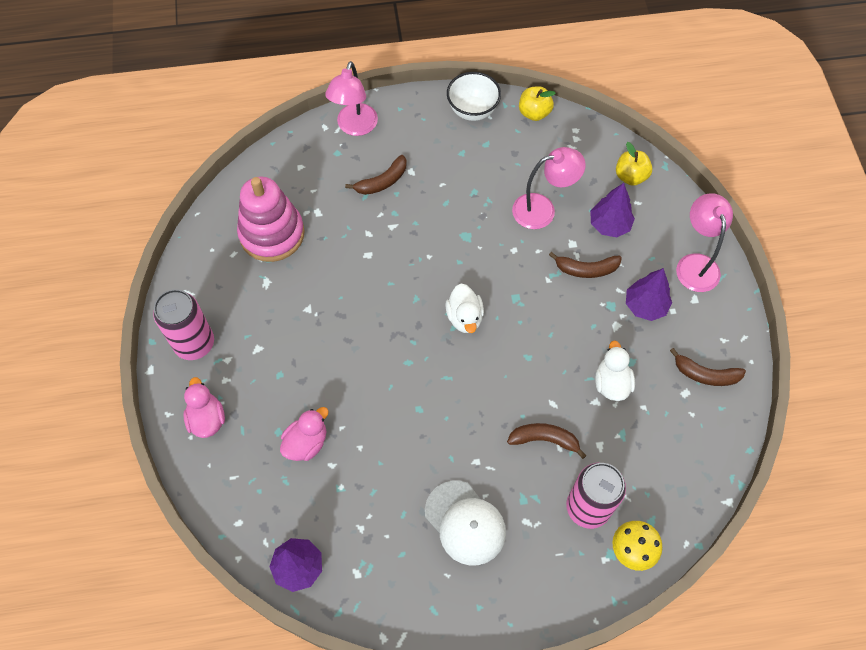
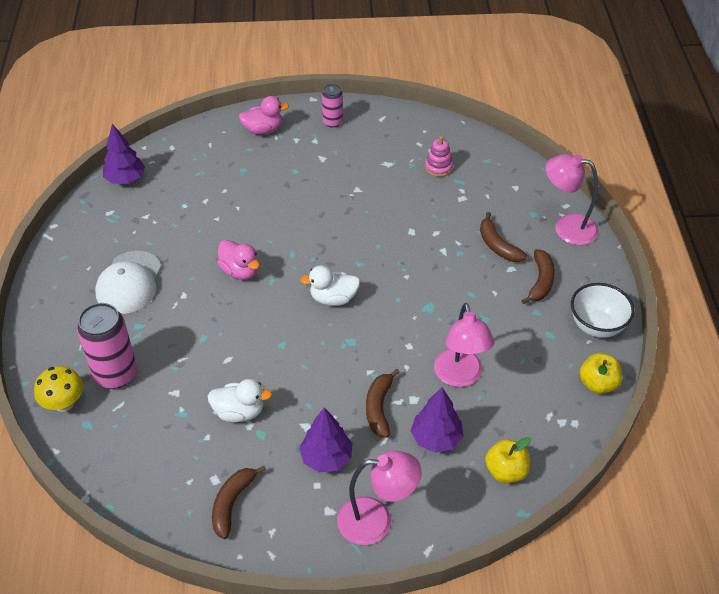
camera: 95 degrees right, 15 degrees down
(194, 343) = (332, 122): pink can -> pink can, size x0.57
(272, 234) = (438, 167): pink stacking toy -> pink stacking toy, size x0.45
(306, 443) = (228, 186): pink duck -> pink duck (240, 271)
(465, 523) = (129, 283): white cap -> white cap turned 45 degrees counterclockwise
(544, 439) = (192, 348): brown banana -> brown banana (540, 281)

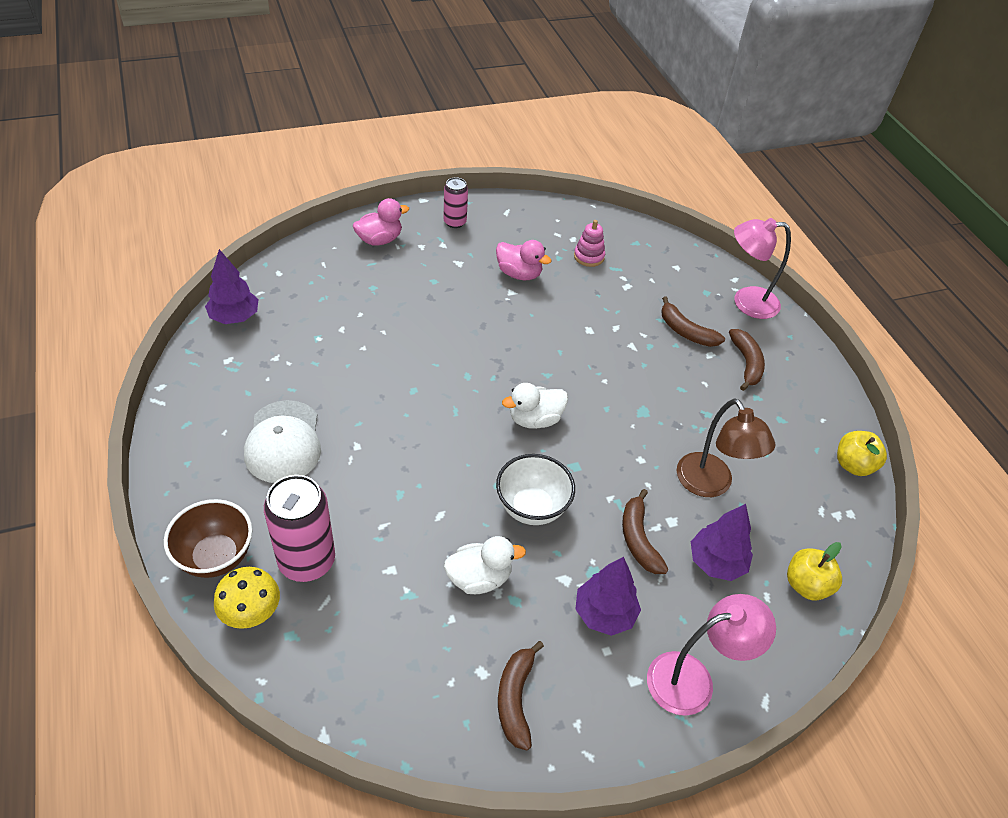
camera: 20 degrees left, 0 degrees up
(52, 358) = (216, 557): none -> brown bowl
(240, 271) = (414, 405): pink duck -> pink duck (519, 274)
(460, 377) = (710, 485): pink lamp -> brown lamp
(596, 326) = (823, 402): white bowl -> white bowl (532, 508)

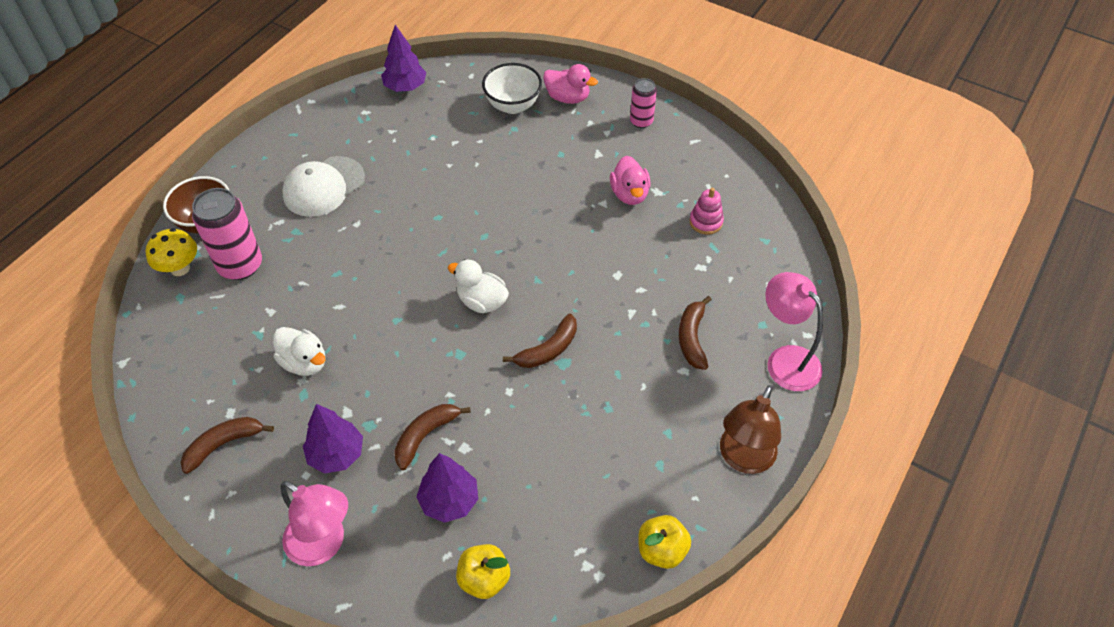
camera: 55 degrees right, 5 degrees up
(532, 508) = (394, 353): white bowl -> white bowl (513, 105)
(710, 485) = (528, 453): brown lamp -> brown lamp (743, 459)
(746, 363) = (702, 402): brown banana -> brown banana (548, 350)

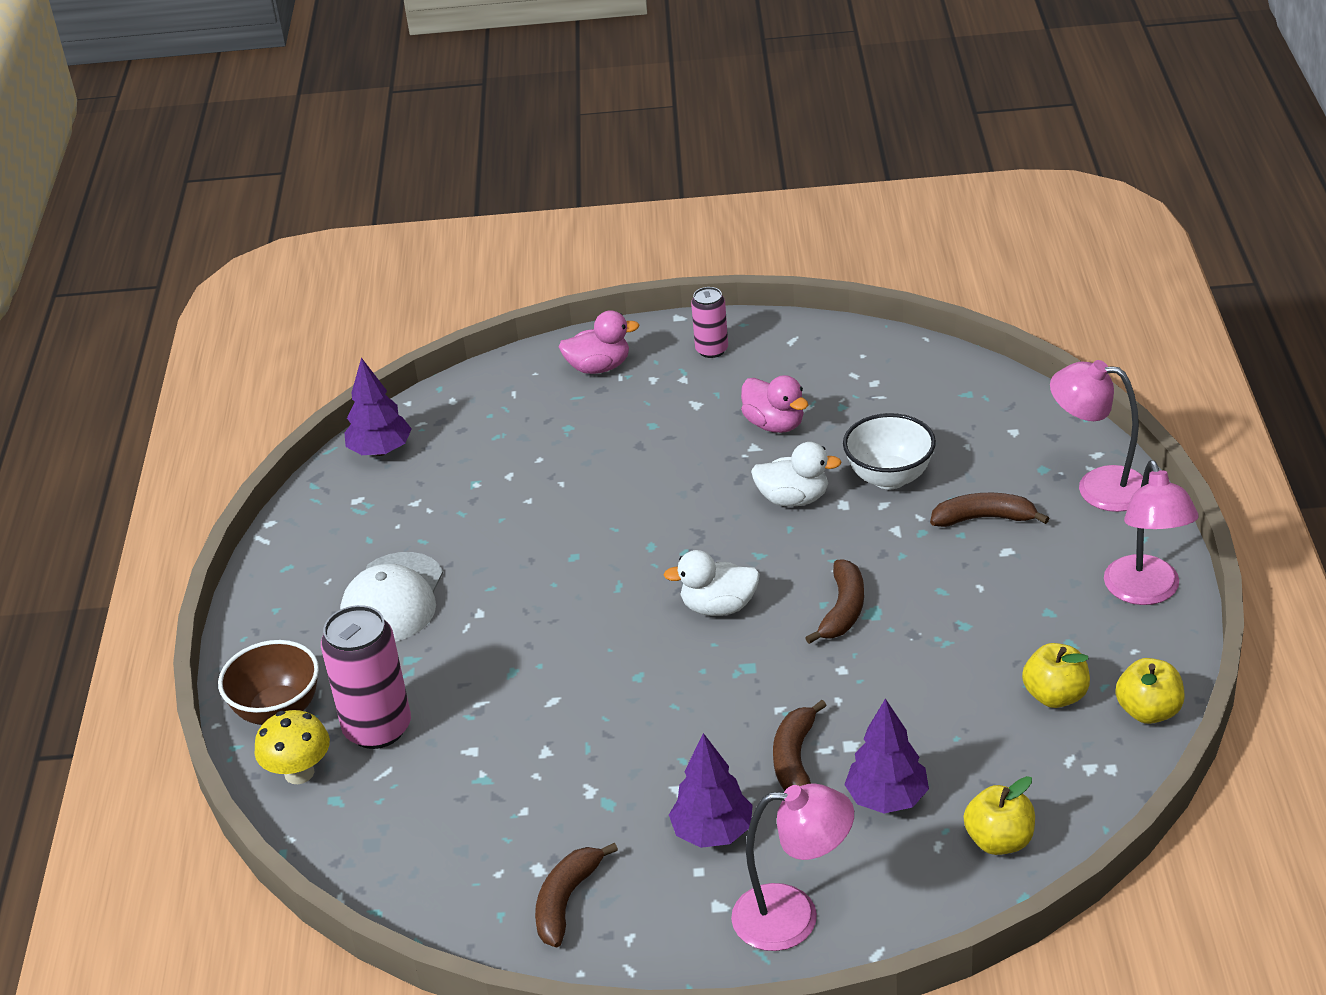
camera: 30 degrees left, 15 degrees down
(304, 362) = (573, 774): white duck -> white duck (793, 499)
(513, 105) = (540, 406): white bowl -> white bowl (889, 477)
(615, 497) = (1055, 696): none -> yellow apple
(692, 338) = (984, 518): brown banana -> brown banana turned 120 degrees clockwise
(706, 222) = (886, 408): pink stacking toy -> none
(743, 459) = (1146, 592): brown lamp -> pink lamp

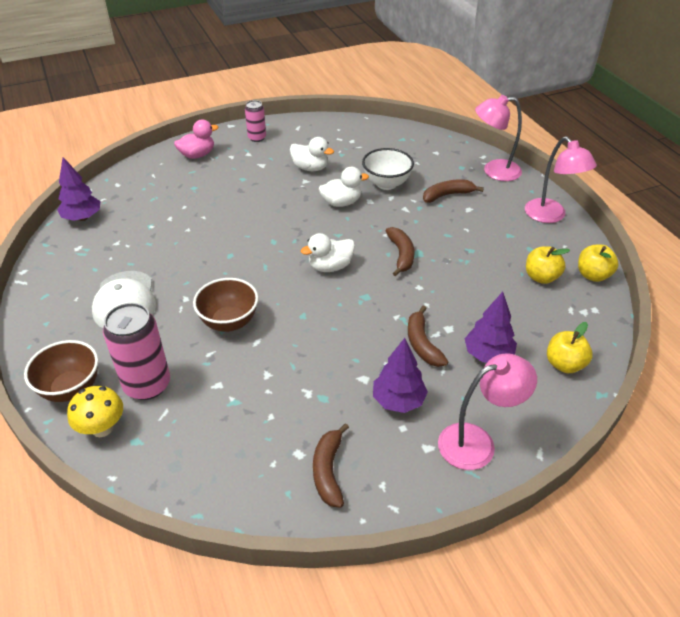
camera: 25 degrees left, 5 degrees up
(526, 663) = (229, 322): none -> brown bowl
(774, 424) = (310, 168): pink duck -> white duck

